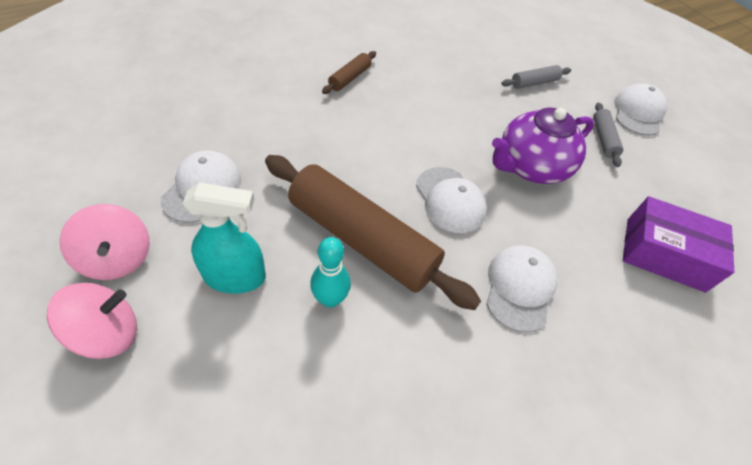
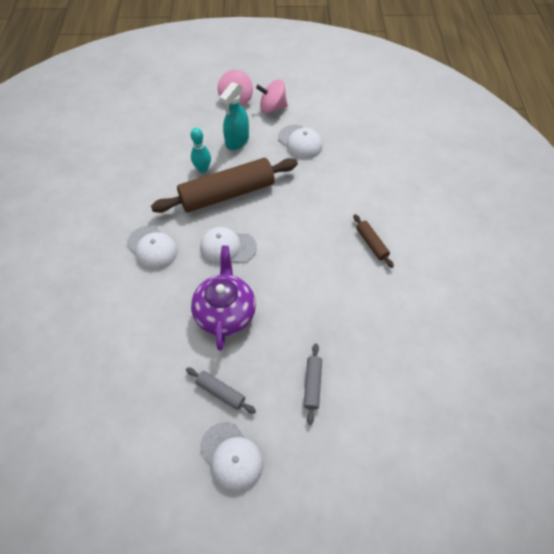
camera: 125 degrees right, 5 degrees up
(664, 254) = (112, 345): purple box -> none

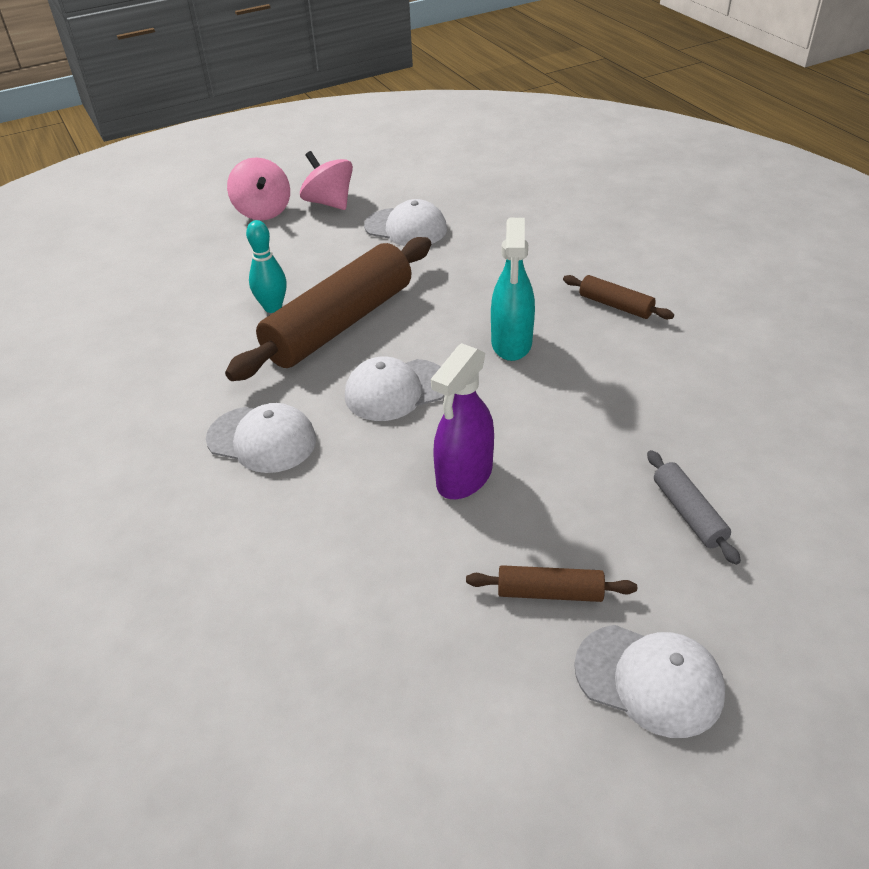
camera: 25 degrees left, 15 degrees down
(220, 392) = (550, 592): grey rolling pin -> brown rolling pin
(225, 312) = (464, 477): purple teapot -> purple spray bottle
(237, 141) = (304, 256): turquoise spray bottle -> turquoise spray bottle (511, 343)
(272, 108) = (329, 203): pink spinning top -> pink spinning top turned 75 degrees clockwise

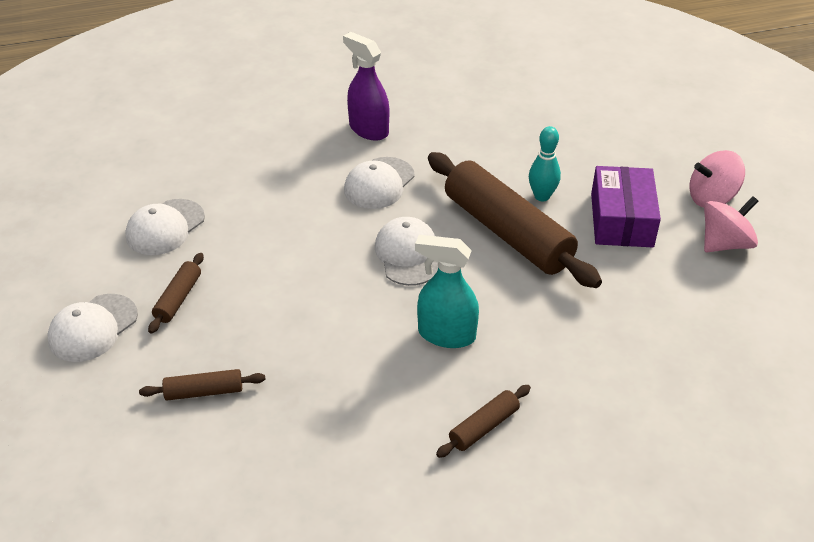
camera: 100 degrees right, 0 degrees up
(305, 256) = (621, 220): none -> purple box
(406, 228) = (665, 294): white cap -> white cap (165, 227)
(464, 477) = (298, 276): purple spray bottle -> purple spray bottle (368, 129)
(688, 513) = (204, 392): grey rolling pin -> brown rolling pin

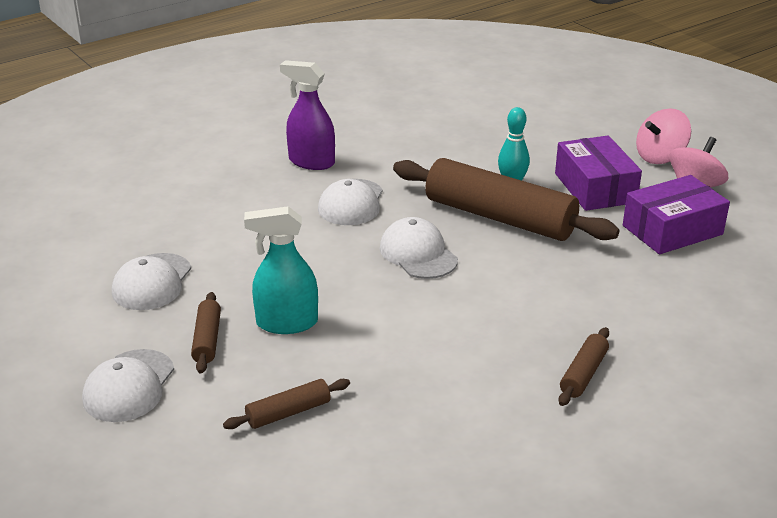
camera: 20 degrees left, 10 degrees down
(446, 335) = (498, 309): turquoise spray bottle -> turquoise spray bottle (286, 323)
(670, 288) = (672, 230): none -> purple box

